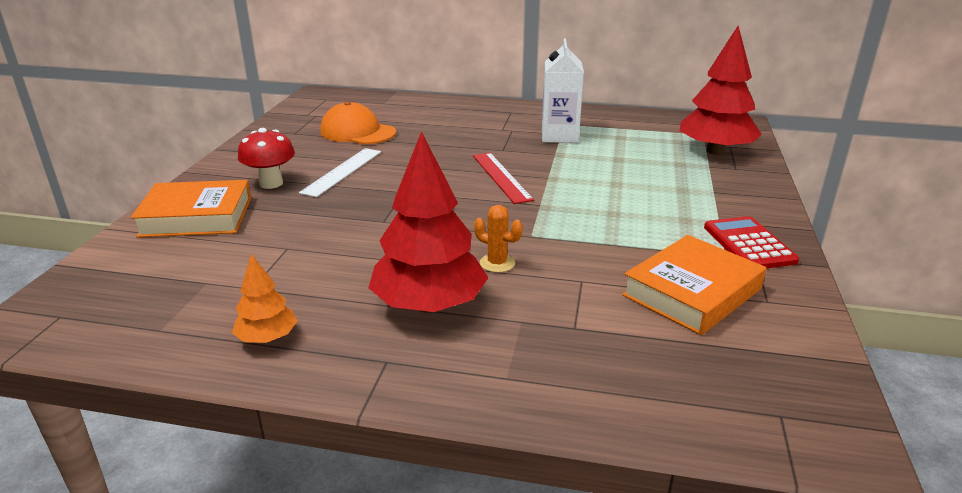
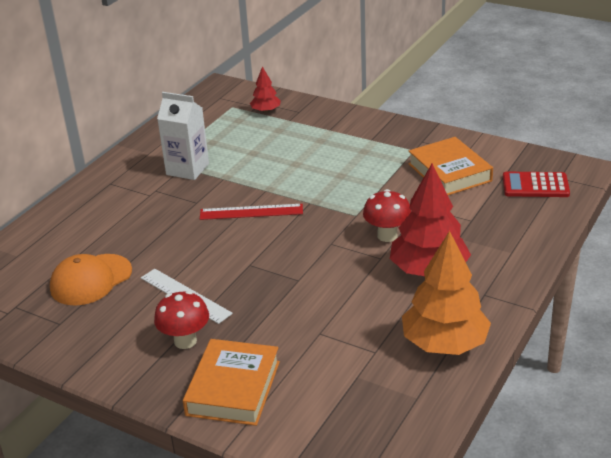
camera: 70 degrees left, 5 degrees up
(267, 338) = (444, 343): orange tree -> orange tree, size x2.00
(497, 263) = (387, 235): orange cactus -> red mushroom
(715, 151) = (266, 111): red tree -> red tree, size x0.50
(748, 244) = (404, 138): red calculator -> red calculator (535, 185)

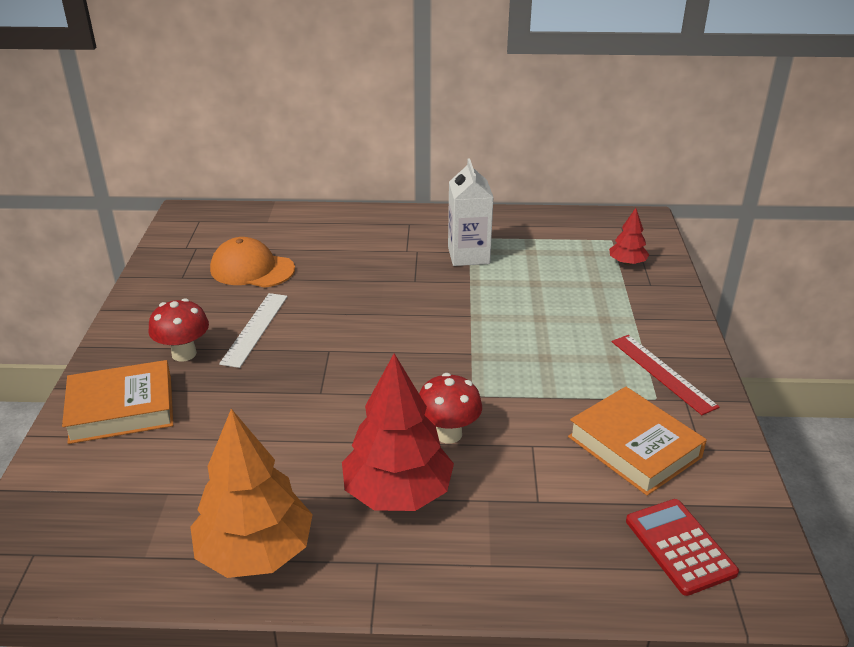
camera: 60 degrees right, 0 degrees up
(251, 212) = (423, 320): red ruler -> red ruler (662, 373)
(449, 172) = (634, 447): orange book -> orange book turned 75 degrees counterclockwise

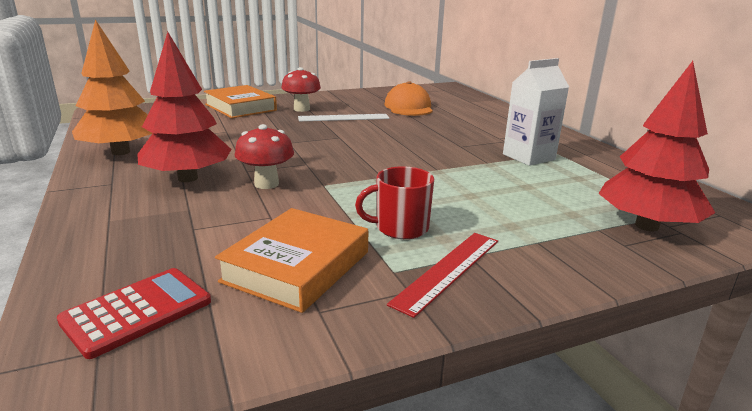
camera: 65 degrees right, 10 degrees down
(586, 375) = (400, 228): none -> red mug
(627, 263) = (646, 226): red tree -> red tree, size x2.00

